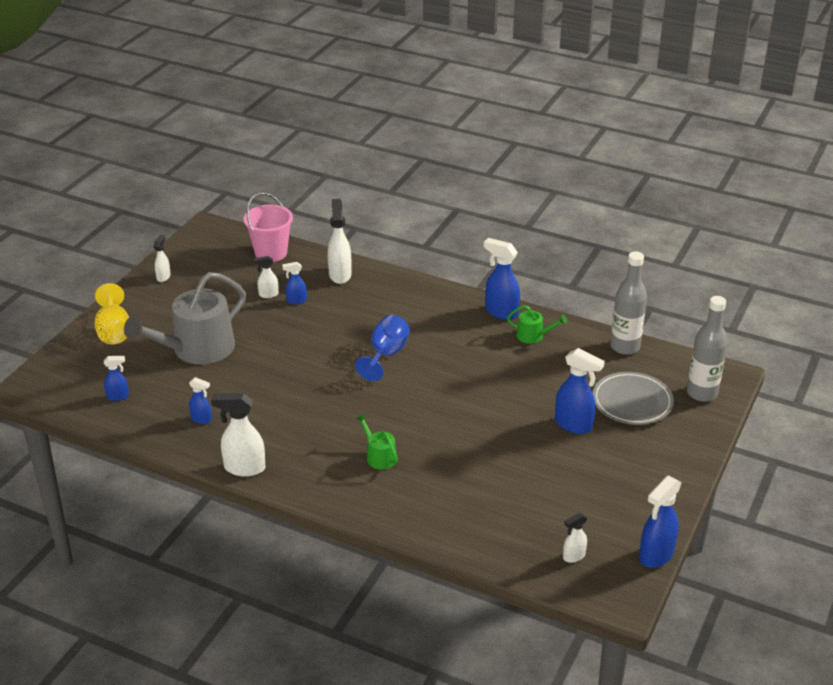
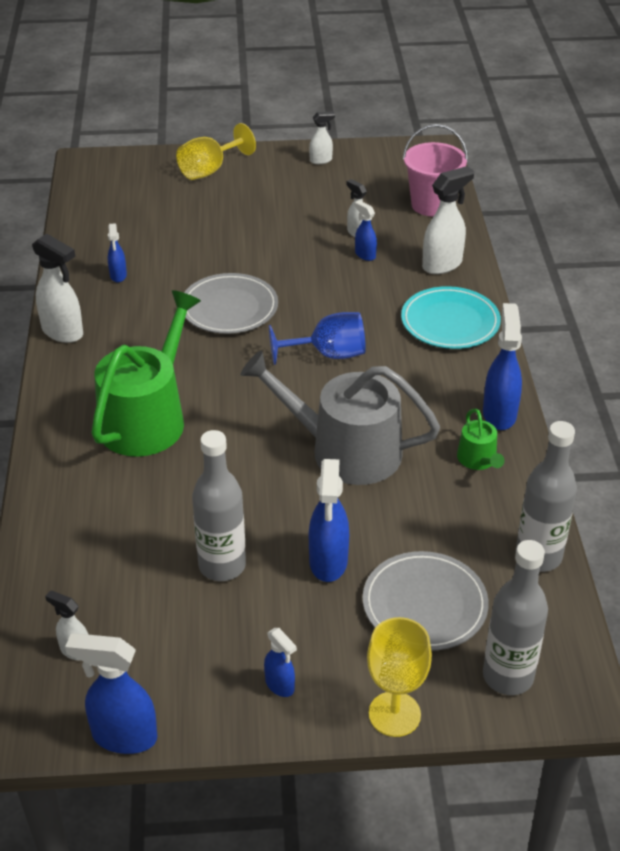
camera: 60 degrees right, 5 degrees up
(118, 396) = (114, 214): blue spray bottle -> blue spray bottle (280, 685)
(197, 349) = (224, 227): grey watering can -> grey watering can (345, 450)
(244, 468) = (63, 332): white spray bottle -> white spray bottle turned 150 degrees clockwise
(294, 379) = (229, 308): none -> grey plate
(379, 456) = (147, 418): green watering can -> green watering can, size x2.24
(400, 295) = (450, 322): none -> turquoise plate
(545, 469) = (222, 566): none -> grey bottle
(703, 443) = (394, 714): none -> yellow goblet

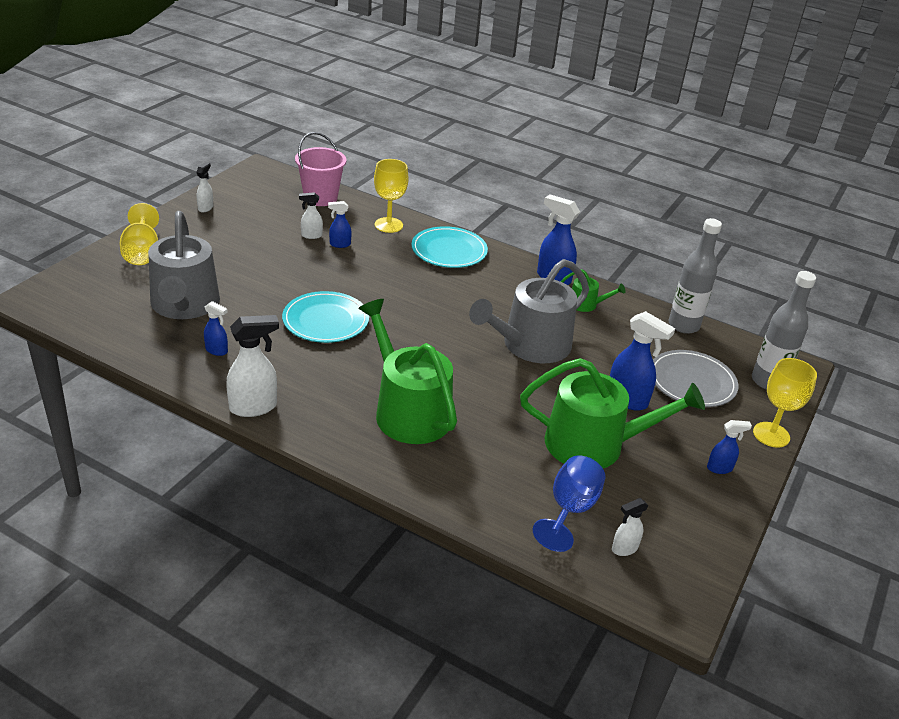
camera: 60 degrees left, 5 degrees down
(123, 736) = (721, 558): blue spray bottle -> none
(161, 228) = (184, 305): none -> grey watering can
(222, 566) = (594, 444): grey bottle -> green watering can
(229, 308) = (325, 321): grey plate -> turquoise plate
(328, 354) = (427, 307): blue goblet -> blue goblet (570, 510)
(442, 264) = (388, 225): white spray bottle -> yellow goblet

